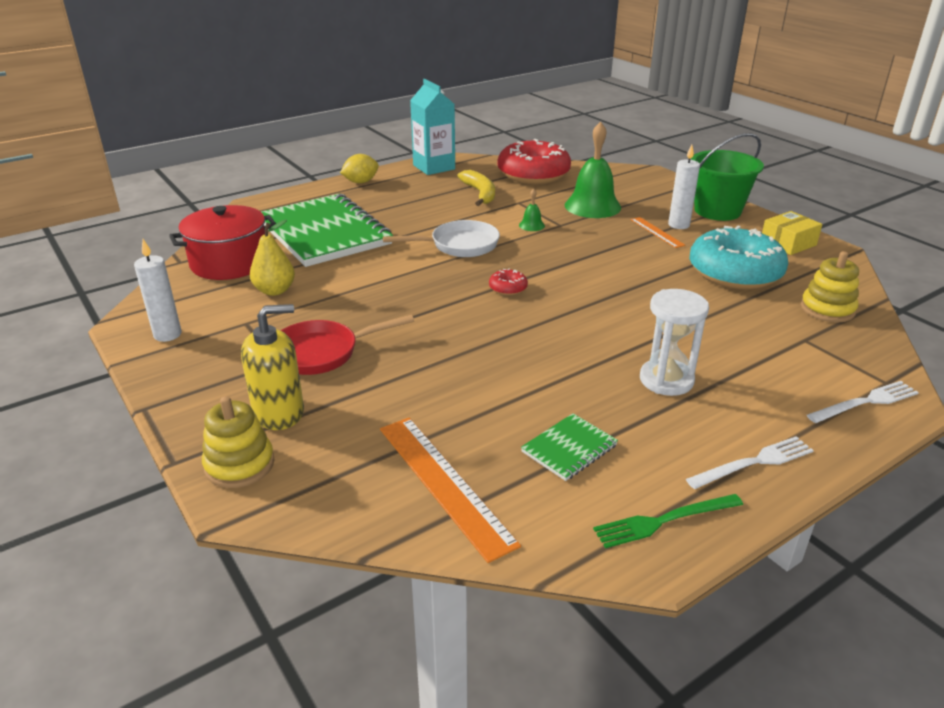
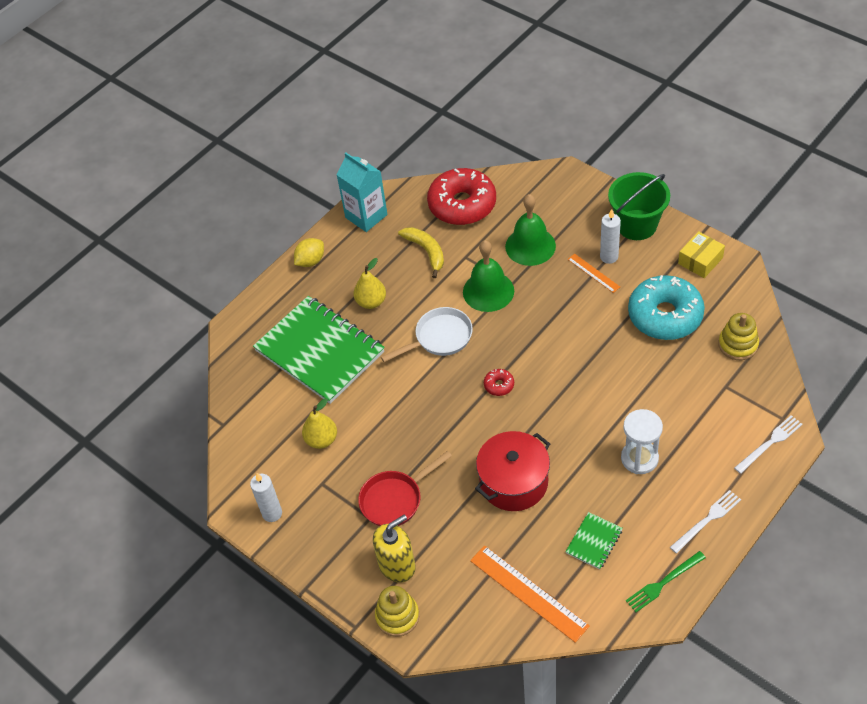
camera: 10 degrees left, 20 degrees up
(229, 262) = (264, 414): red pot -> red pot (514, 482)
(402, 213) = (371, 302): none -> yellow pear
(531, 225) = (488, 291): green bell -> green bell, size x2.28

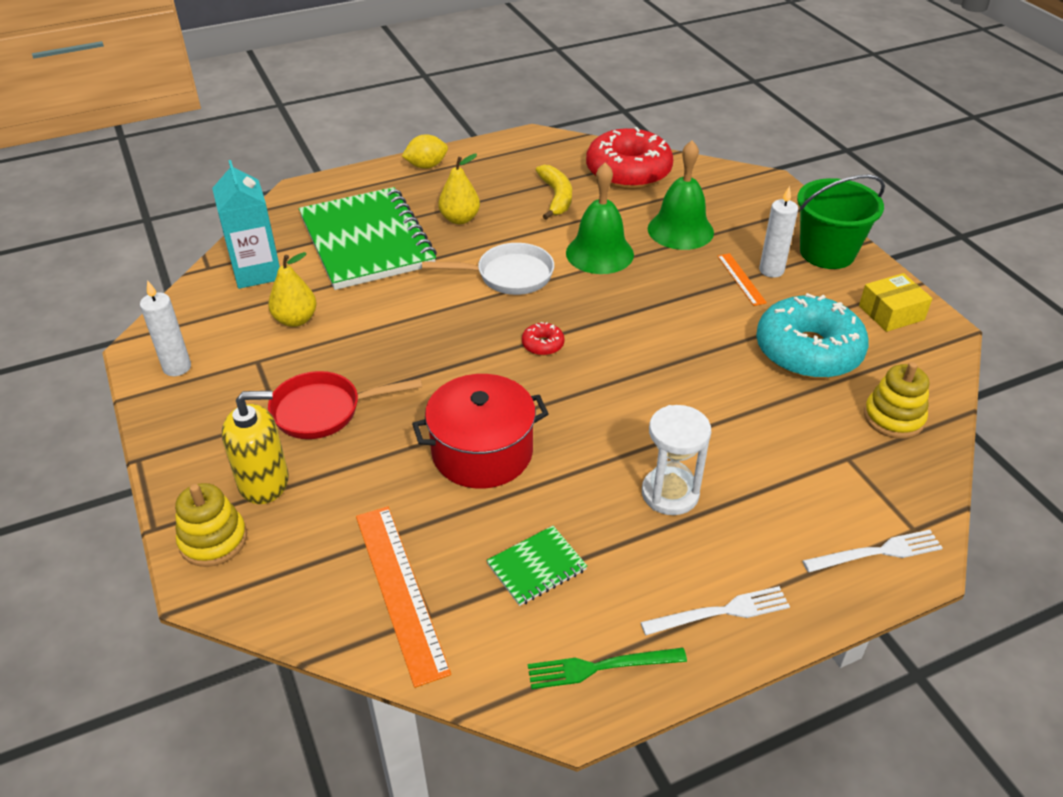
camera: 20 degrees right, 10 degrees down
(366, 216) = (516, 149): turquoise carton -> turquoise carton (257, 272)

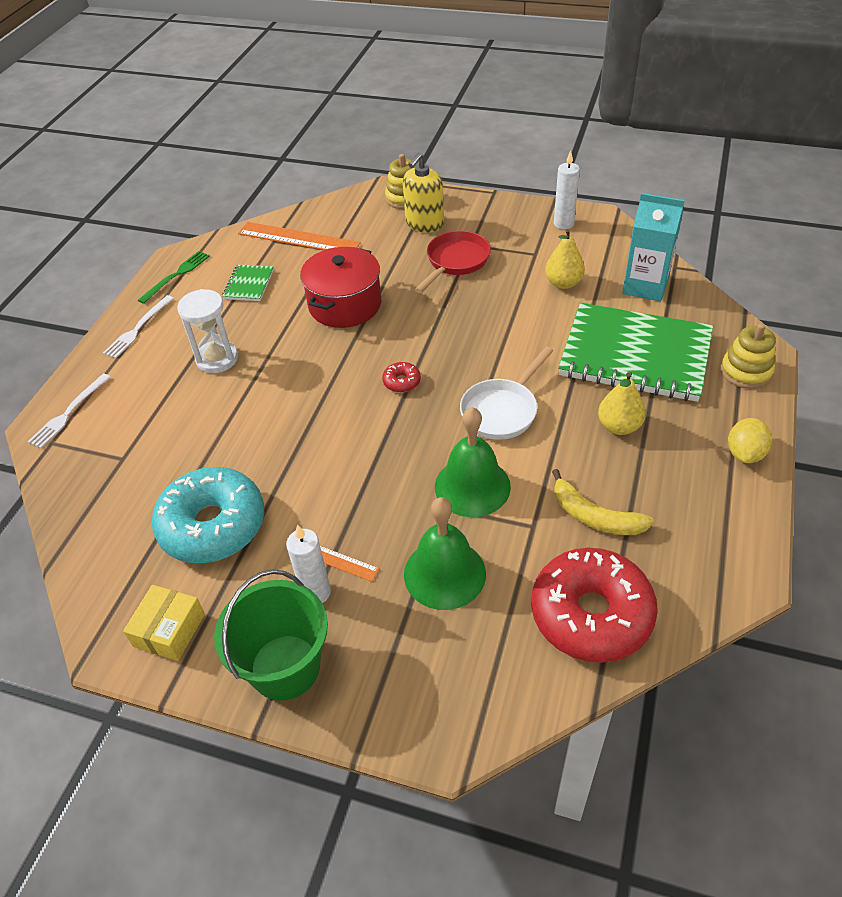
camera: 135 degrees right, 5 degrees up
(893, 418) = (107, 514): yellow stacking toy -> yellow stacking toy (746, 371)

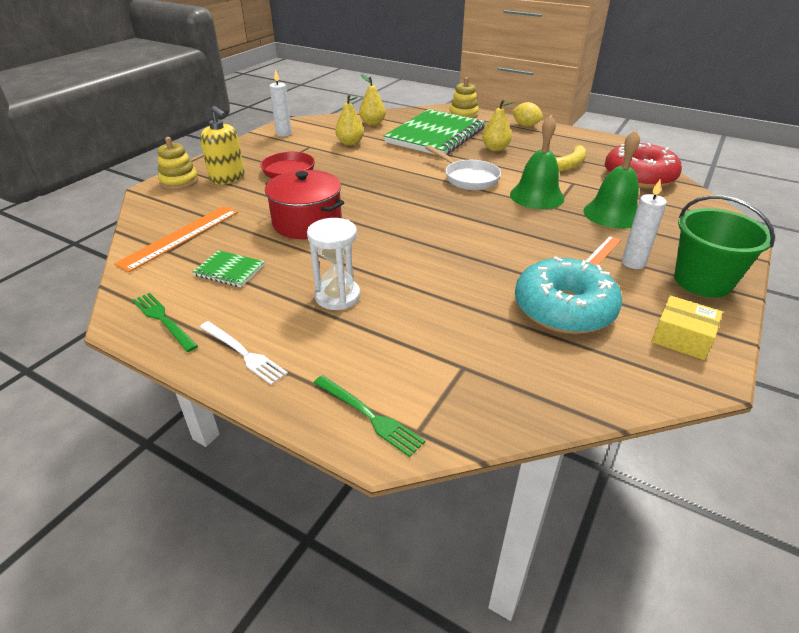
camera: 80 degrees left, 10 degrees down
(69, 413) = (369, 416): white fork -> green fork
(402, 382) = (421, 208): red donut -> none
(645, 286) = (372, 123): turquoise carton -> yellow pear

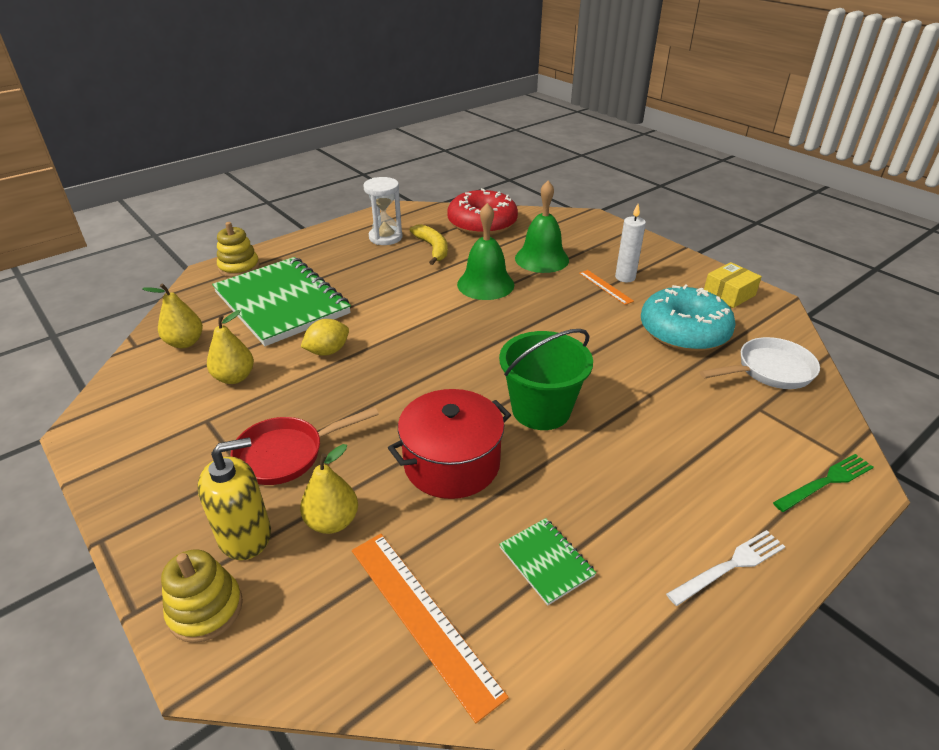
camera: 70 degrees left, 0 degrees up
(163, 320) = (650, 650): green fork -> none
(229, 270) = (546, 562): green notebook -> green notebook turned 75 degrees counterclockwise
(284, 133) = (124, 440): white candle -> none
(337, 296) = (633, 467): white hourglass -> white hourglass (385, 237)
(468, 178) = (417, 312): white pan -> white pan (769, 370)
(495, 149) = (358, 275): yellow pear -> yellow pear (332, 521)
(525, 125) = (315, 239): yellow lemon -> yellow lemon (328, 351)
(702, 281) = (659, 259): green bucket -> green bucket (541, 410)

